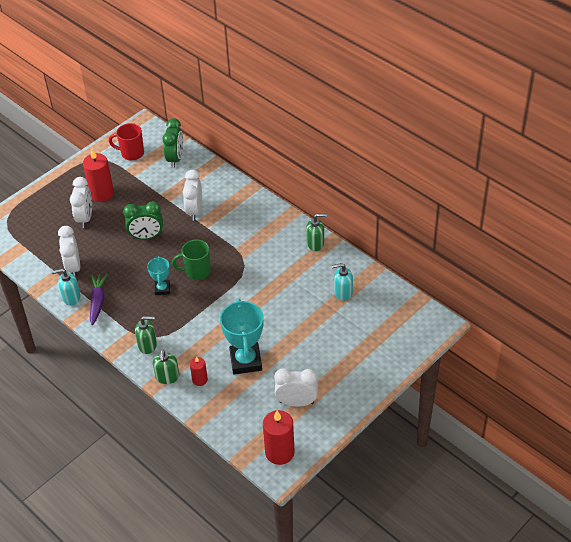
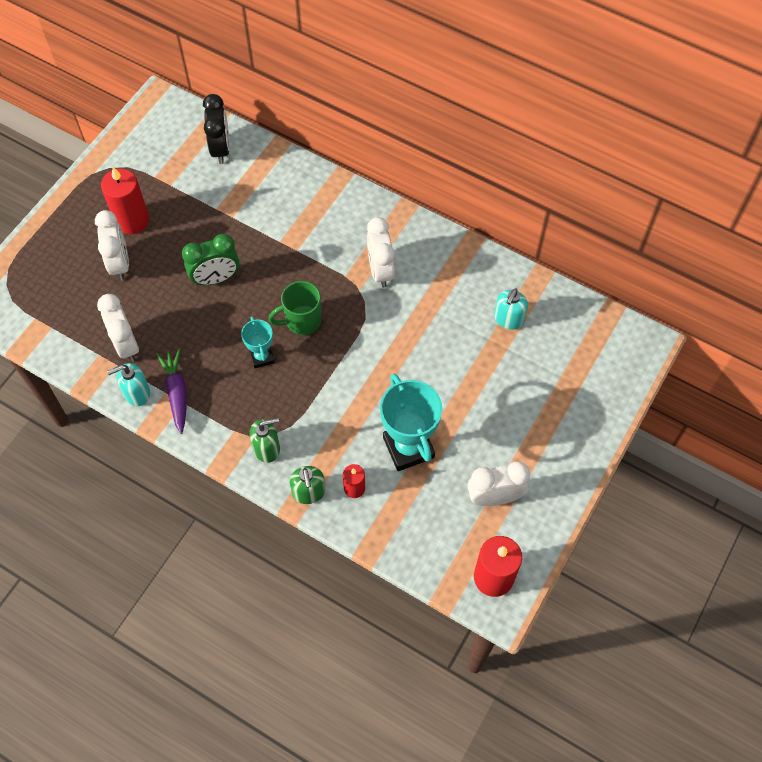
camera: 15 degrees left, 15 degrees up
(131, 153) = (156, 150): red mug -> none
(175, 159) = (221, 149): green clock -> black clock
(194, 211) = (271, 227): white clock -> white clock (380, 270)
(315, 243) = (451, 250): green soap dispenser -> none
(343, 292) = (508, 319): turquoise soap dispenser -> turquoise soap dispenser turned 45 degrees counterclockwise

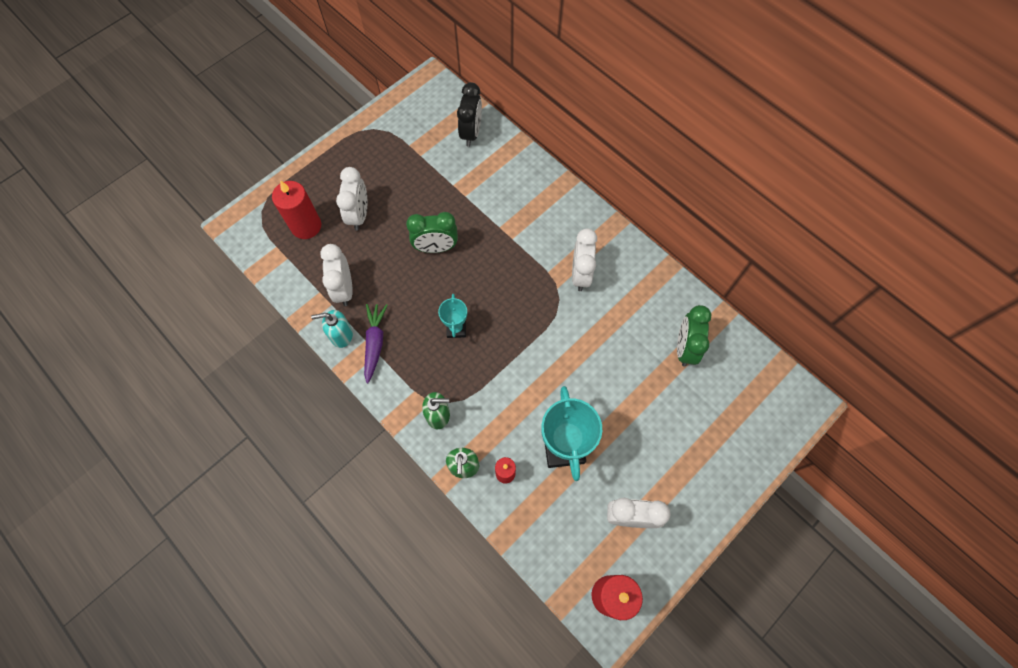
camera: 15 degrees right, 5 degrees up
(132, 220) = (380, 179): red candle -> red candle (306, 226)
(302, 321) = (500, 304): green mug -> none
(508, 319) = (685, 348): turquoise soap dispenser -> green clock

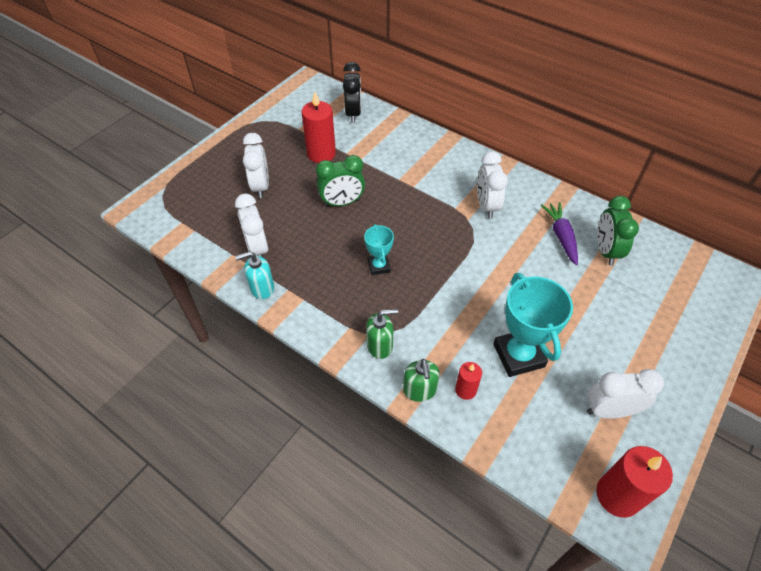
camera: 10 degrees left, 15 degrees down
(306, 226) = (209, 202): red candle -> red candle (321, 154)
(375, 343) = (298, 290): purple carrot -> purple carrot (561, 236)

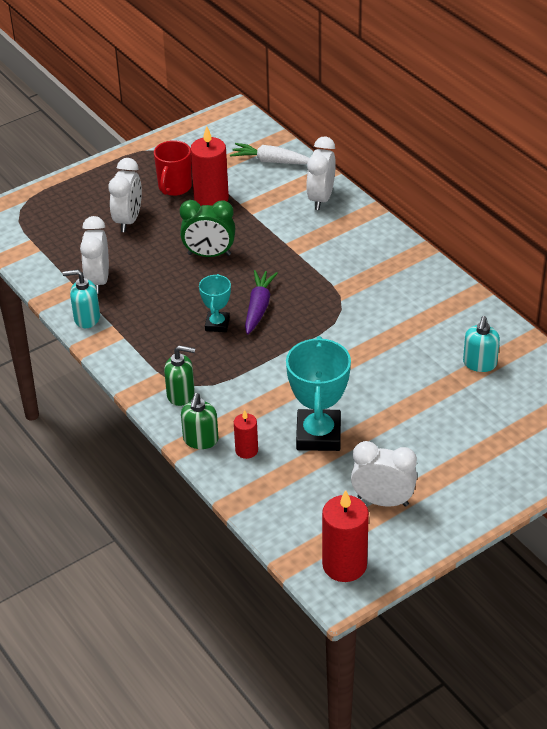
camera: 20 degrees right, 10 degrees down
(287, 150) = (174, 187): none -> red mug
(353, 113) = (270, 161): black clock -> white carrot
(486, 206) = (370, 290): white clock -> white clock (321, 199)
(561, 236) = (437, 338): purple carrot -> purple carrot (258, 307)
(605, 251) = (479, 363): green clock -> turquoise soap dispenser

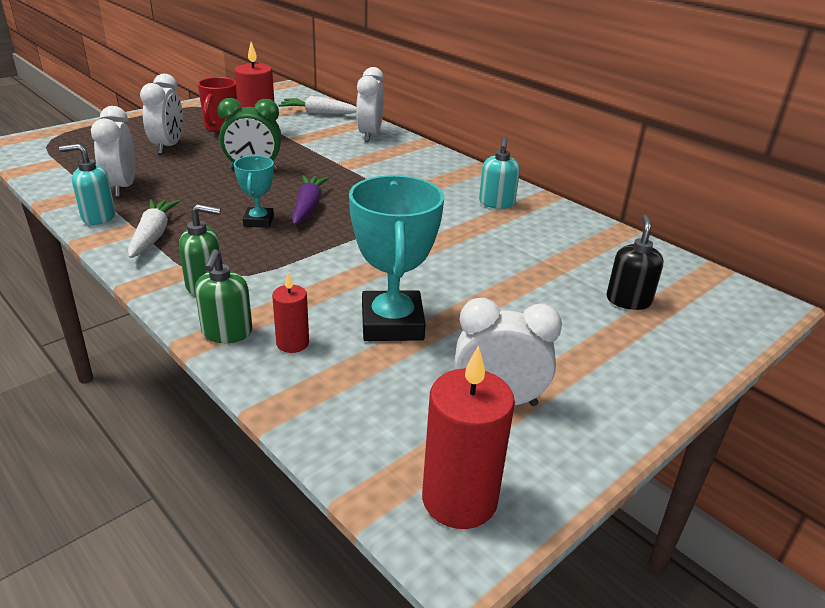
camera: 10 degrees left, 10 degrees down
(134, 340) = (153, 235): none -> white carrot
(479, 363) = (573, 251): turquoise soap dispenser -> turquoise soap dispenser (496, 203)
(506, 418) = (628, 300): none -> black soap dispenser

